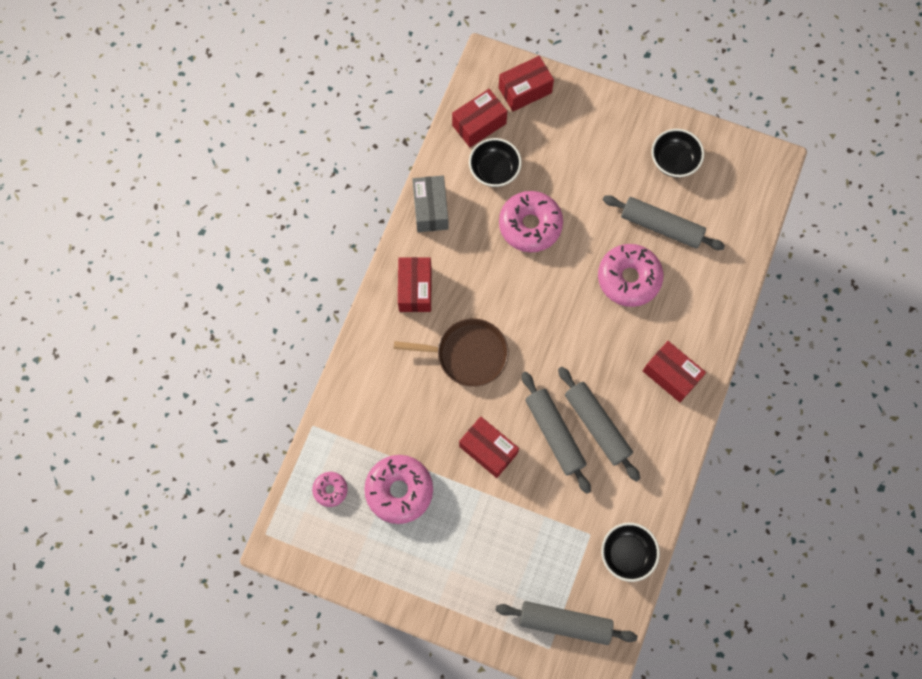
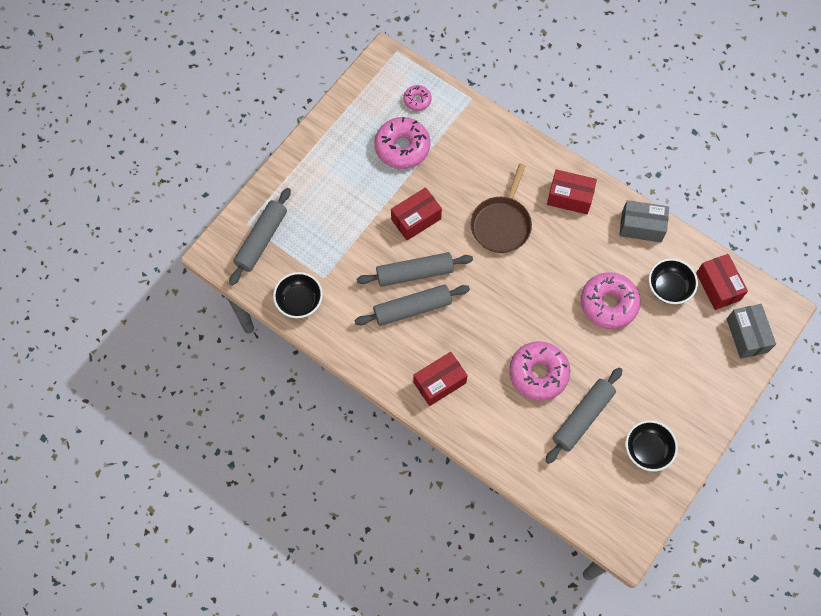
camera: 105 degrees right, 5 degrees down
(525, 90) = (747, 335): red box -> grey box

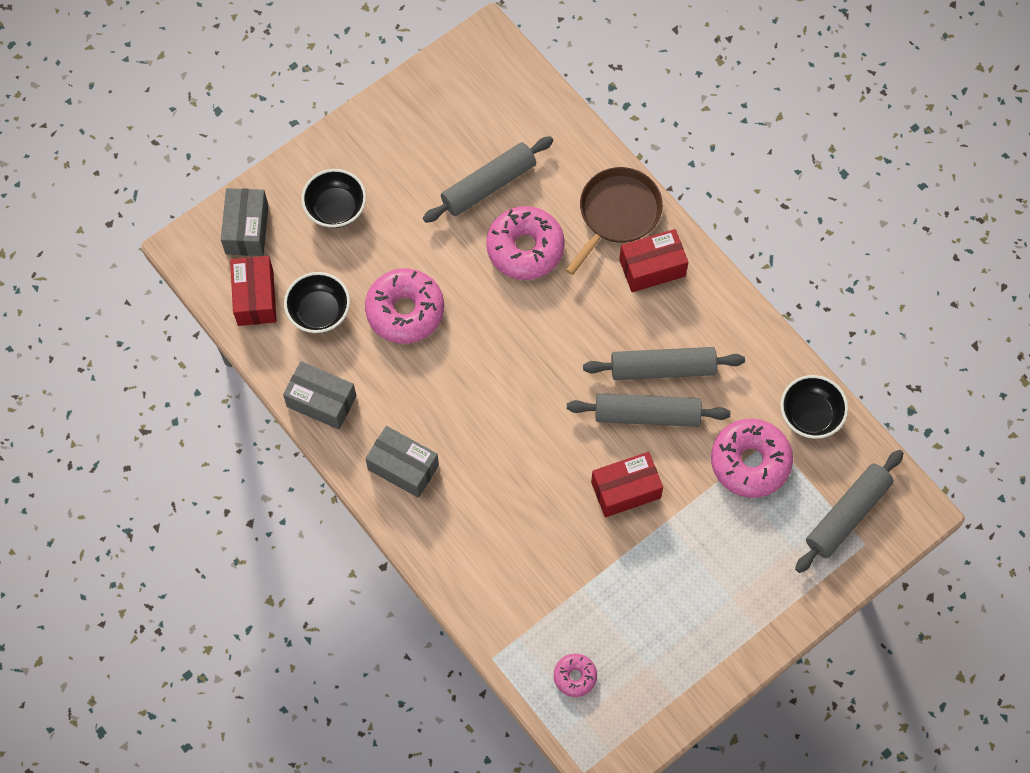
camera: 165 degrees left, 0 degrees up
(402, 147) = (617, 604): pink donut -> pink donut (750, 462)
(501, 224) = (509, 453): brown pan -> brown pan (617, 214)
(569, 197) = (403, 467): red box -> grey box
(647, 450) = (425, 131): black bowl -> black bowl (335, 208)

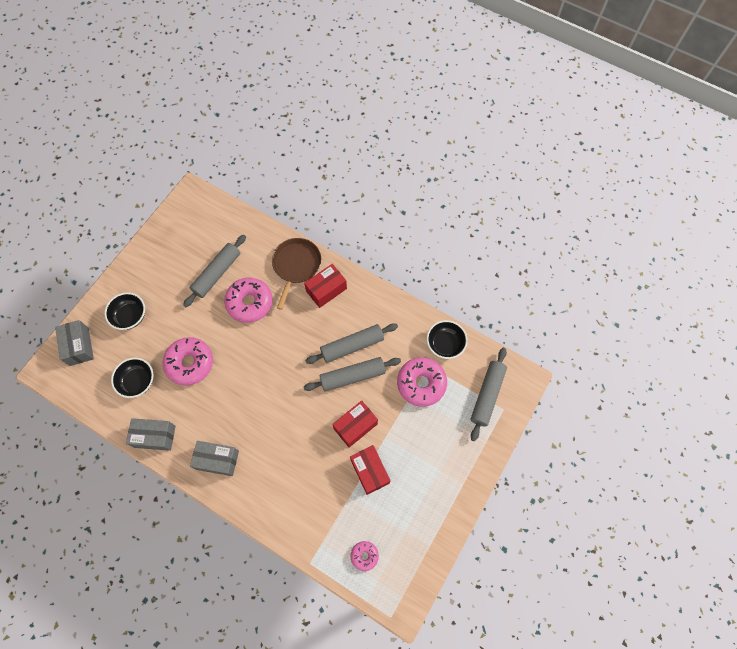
camera: 20 degrees left, 0 degrees up
(255, 297) = (95, 386): red box -> red box (370, 471)

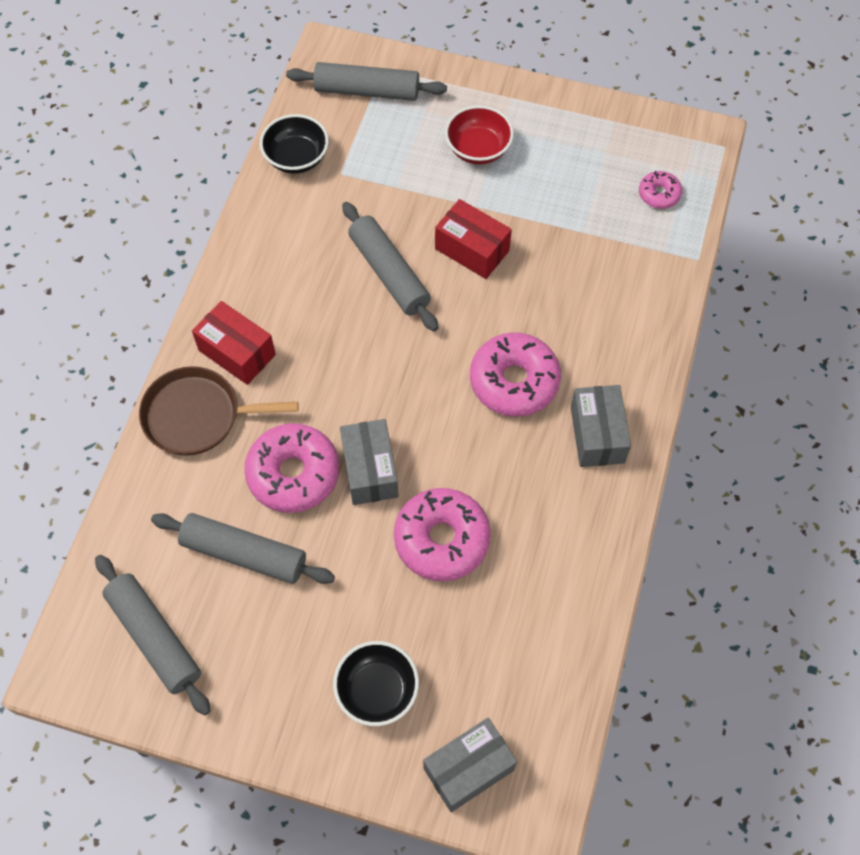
camera: 105 degrees left, 5 degrees down
(137, 381) = (505, 622): black bowl -> none
(155, 436) = (594, 551): grey box -> grey box (370, 470)
(352, 346) = (335, 286): grey rolling pin -> grey rolling pin (155, 637)
(370, 471) = (536, 214): red box -> none
(421, 383) = (373, 177): pink donut -> pink donut (514, 381)
(427, 450) = (478, 149): none -> red bowl

